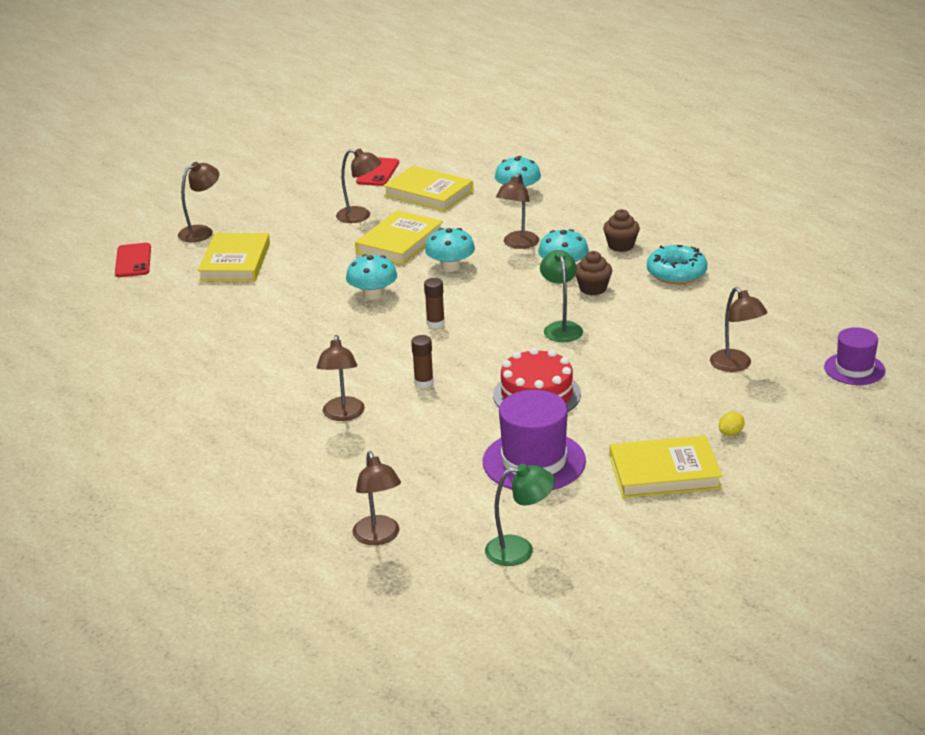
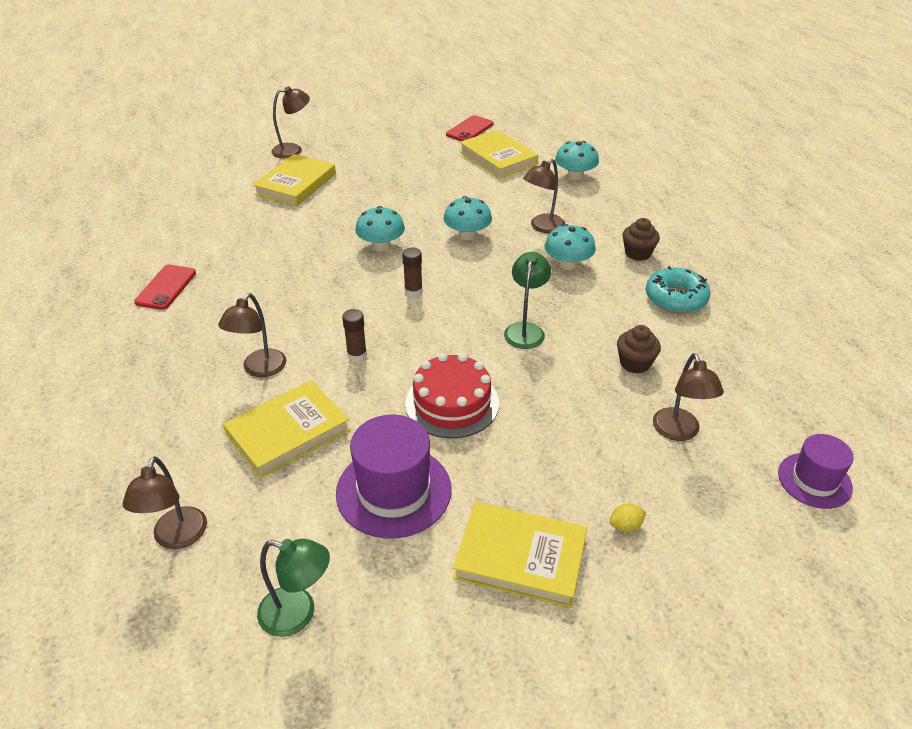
camera: 20 degrees right, 10 degrees up
(133, 261) = (222, 163): red phone -> red phone (166, 287)
(360, 216) = (426, 166): brown lamp -> none
(399, 242) = (441, 199): yellow book -> yellow book (288, 432)
(593, 288) = (583, 293): brown cupcake -> brown cupcake (635, 363)

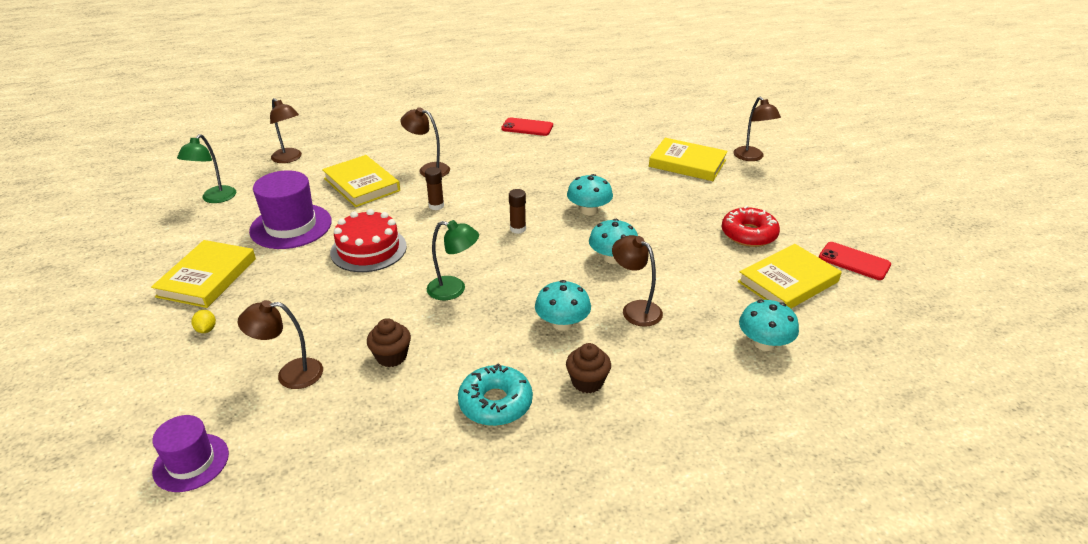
camera: 90 degrees right, 5 degrees down
(177, 538) = (289, 158): brown lamp -> brown lamp turned 135 degrees counterclockwise
(430, 166) = (749, 234): none -> red donut

